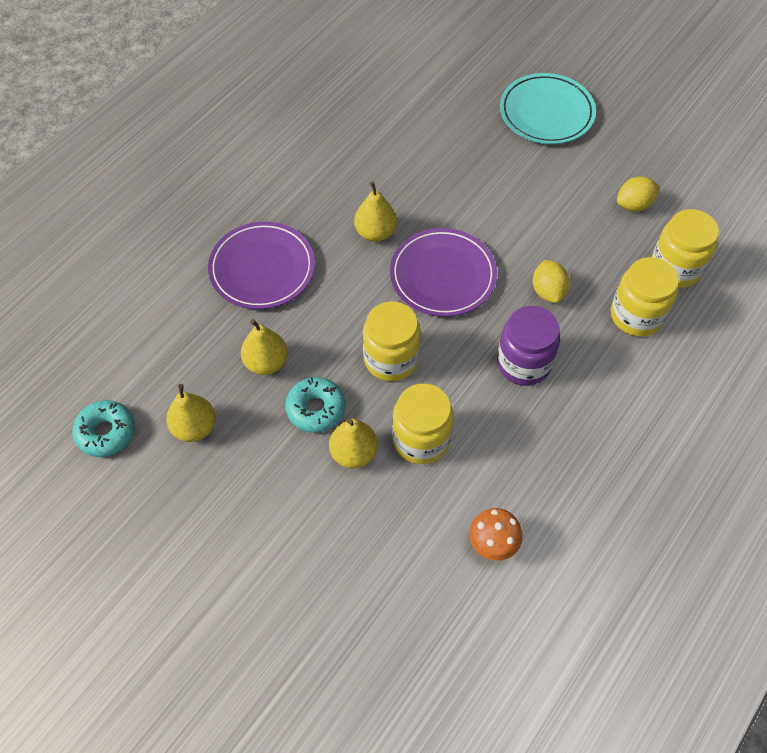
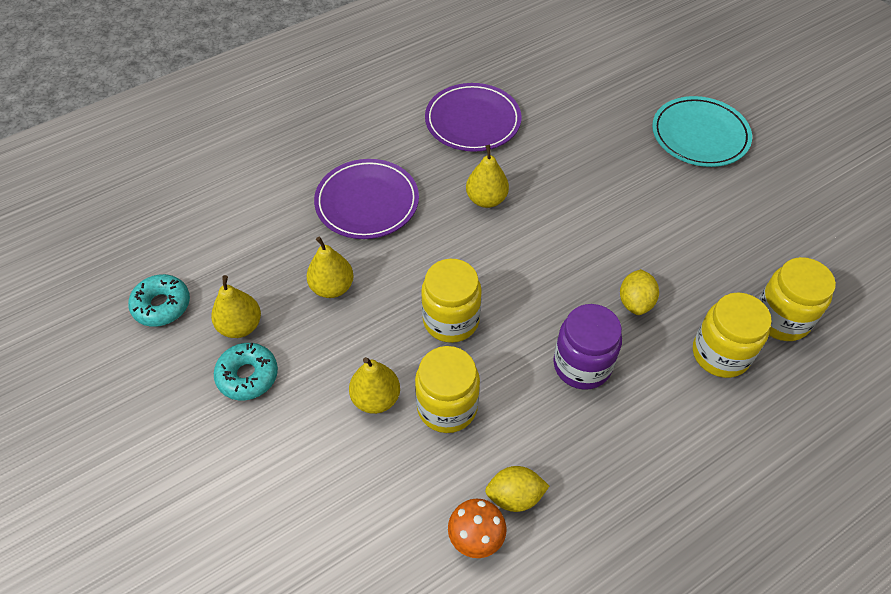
camera: 20 degrees right, 5 degrees down
(316, 409) = (359, 344): turquoise donut -> turquoise donut (248, 376)
(443, 275) = (534, 257): purple plate -> purple plate (472, 121)
(634, 205) = (758, 244): yellow lemon -> yellow lemon (514, 496)

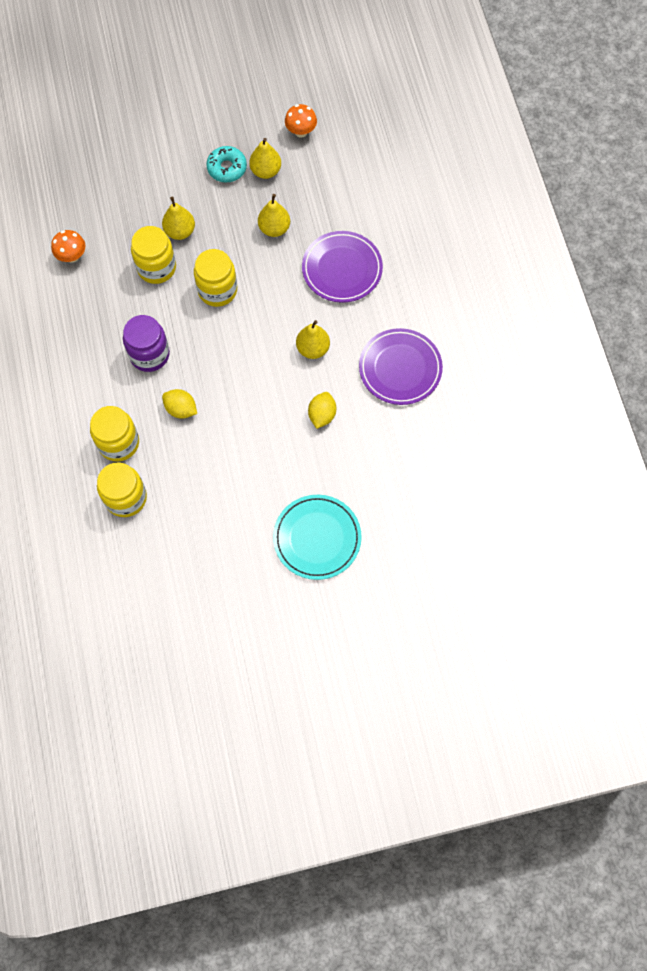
camera: 110 degrees right, 15 degrees up
(162, 305) = (301, 131): turquoise donut -> orange mushroom
(514, 496) = (85, 283): yellow lemon -> yellow lemon (322, 415)

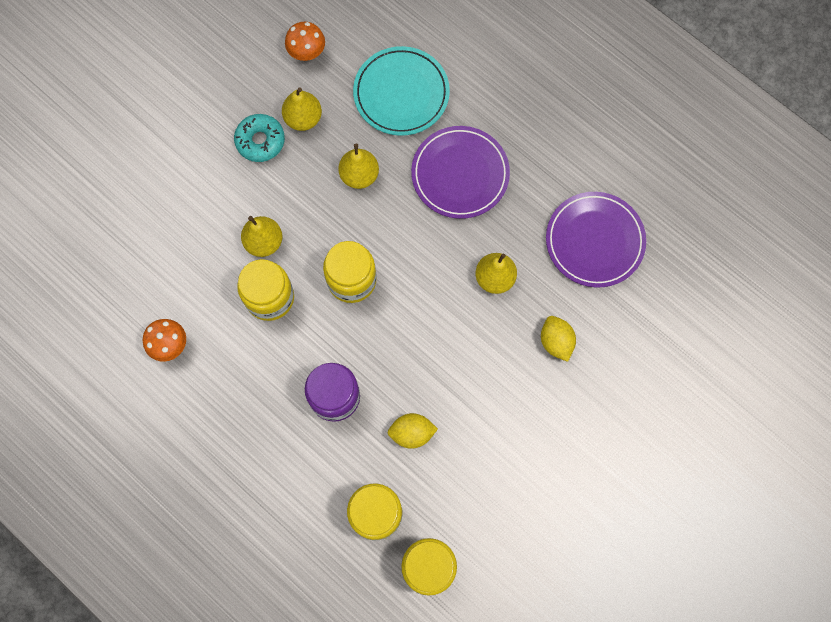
camera: 35 degrees left, 5 degrees up
(317, 538) = (647, 472): turquoise plate -> turquoise plate (401, 93)

